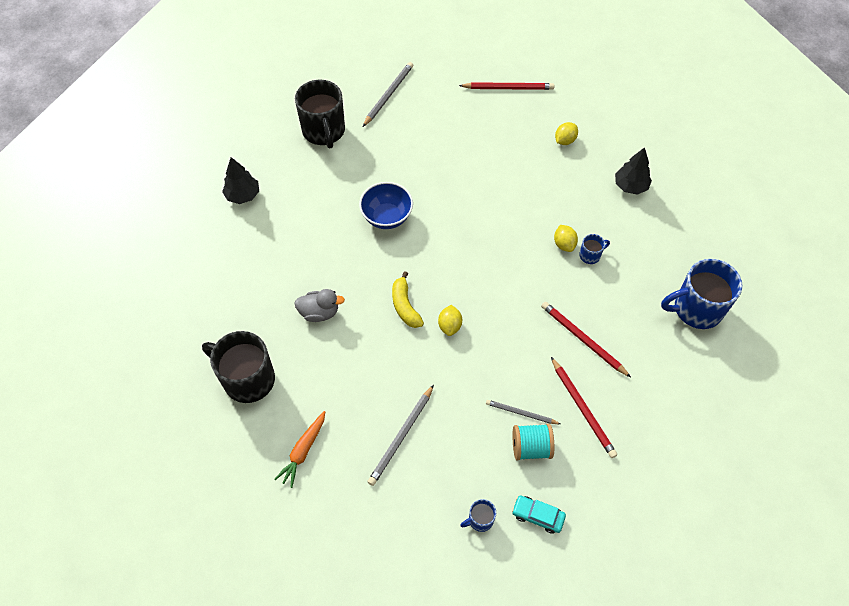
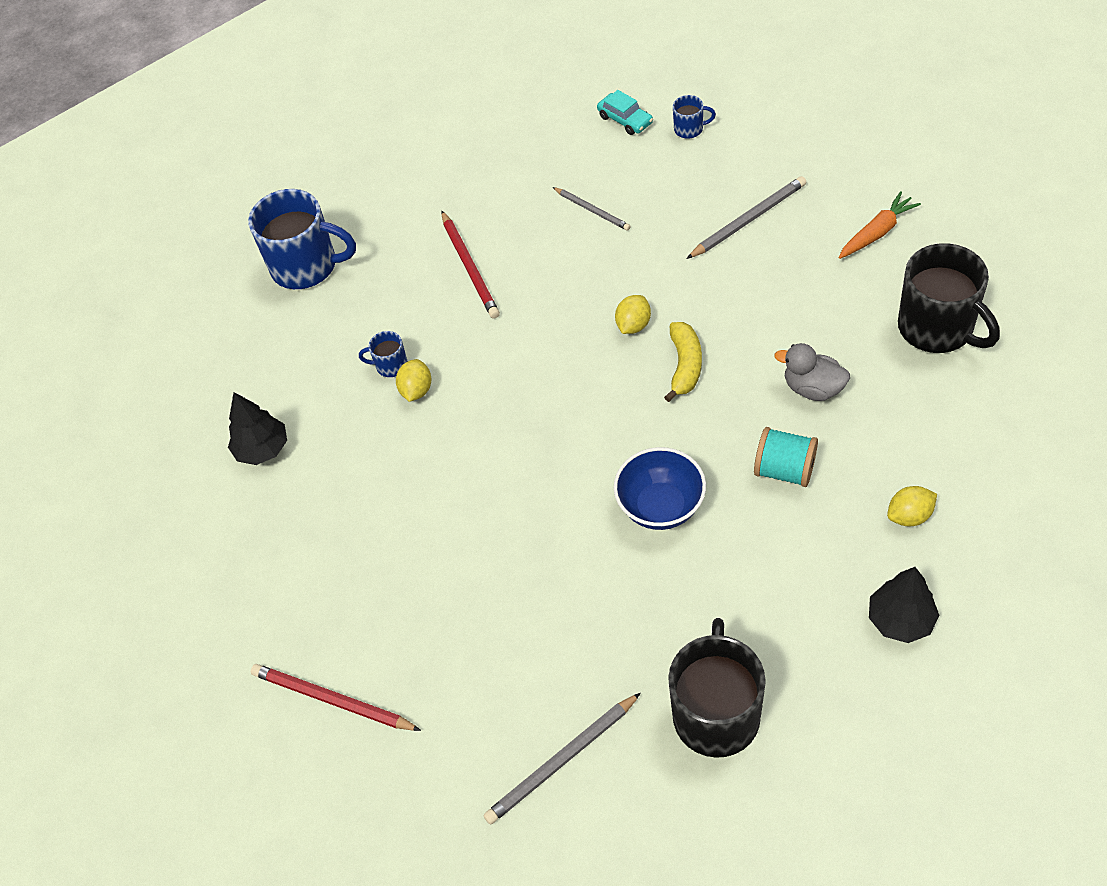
camera: 150 degrees left, 5 degrees down
(531, 447) = (599, 177): turquoise spool -> turquoise spool (784, 470)
(565, 140) = (305, 558): yellow lemon -> yellow lemon (909, 516)
(582, 409) = (517, 198): red pencil -> none

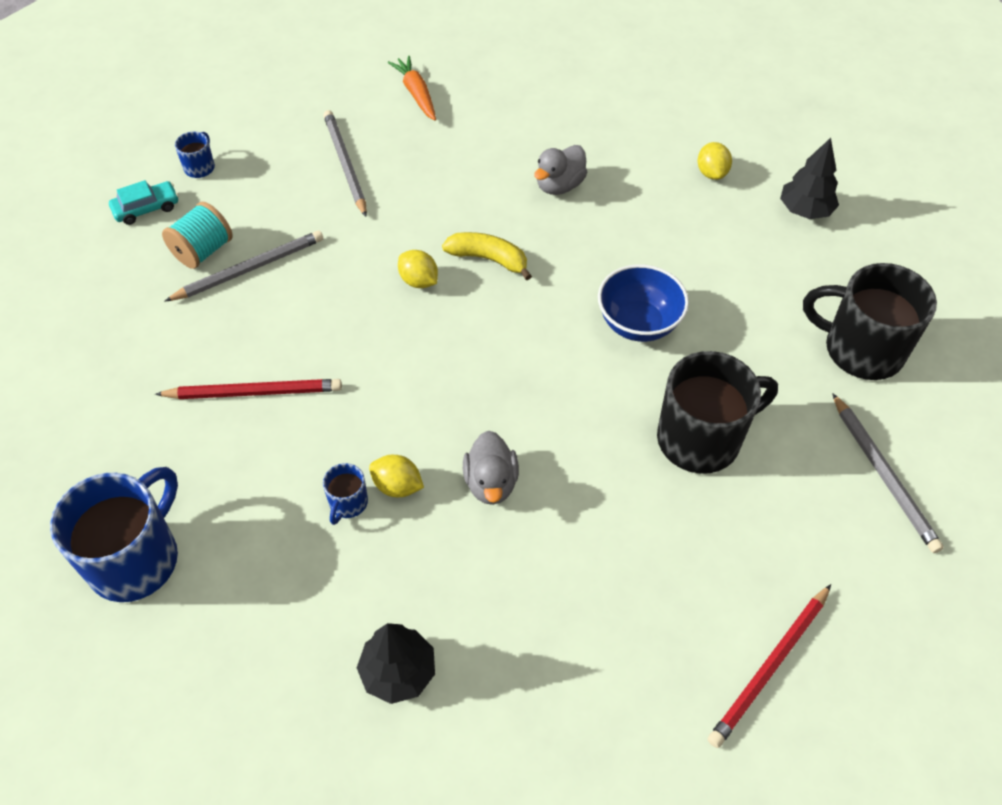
camera: 80 degrees left, 0 degrees up
(441, 450) = (491, 483): none -> grey duck
(592, 210) = (249, 269): grey pencil -> grey pencil, size x1.55
(784, 470) = (635, 230): turquoise spool -> turquoise spool (203, 251)
(937, 328) = (538, 96): black mug -> black mug (701, 439)

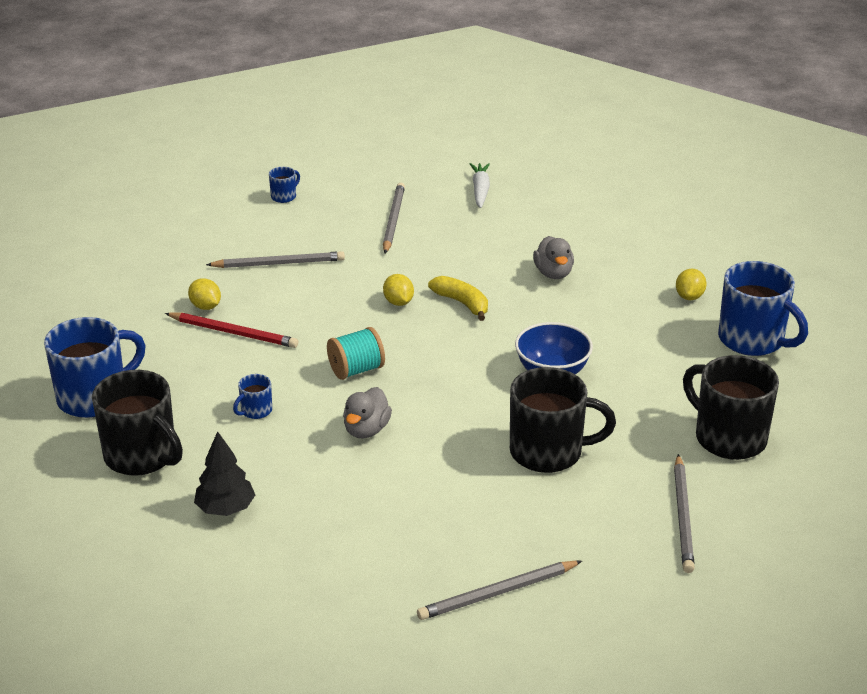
camera: 25 degrees right, 20 degrees down
(146, 208) = (230, 211): turquoise car -> none
(203, 251) = (253, 245): turquoise spool -> turquoise spool (356, 370)
(249, 630) = (142, 456): none -> black mug
(397, 486) = (297, 412): yellow lemon -> yellow lemon (205, 306)
(416, 94) = (480, 190): orange carrot -> white carrot
(559, 185) = (553, 273): grey duck -> grey duck turned 75 degrees counterclockwise
(770, 667) = (497, 593): red pencil -> grey pencil
(805, 210) = (753, 340): black tree -> blue mug

